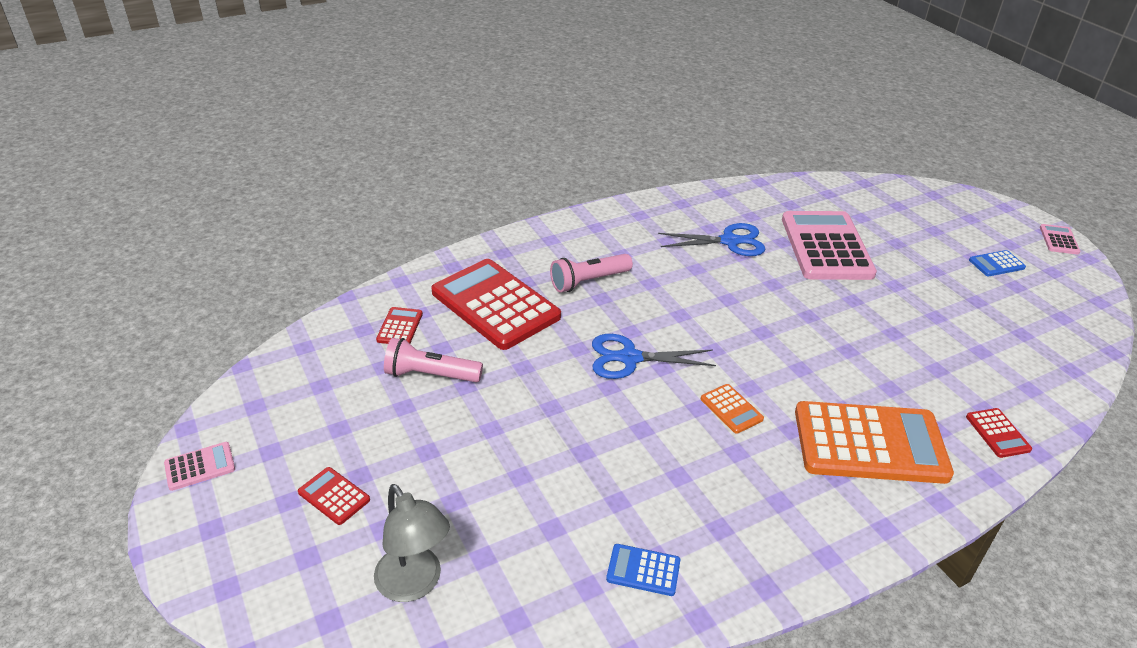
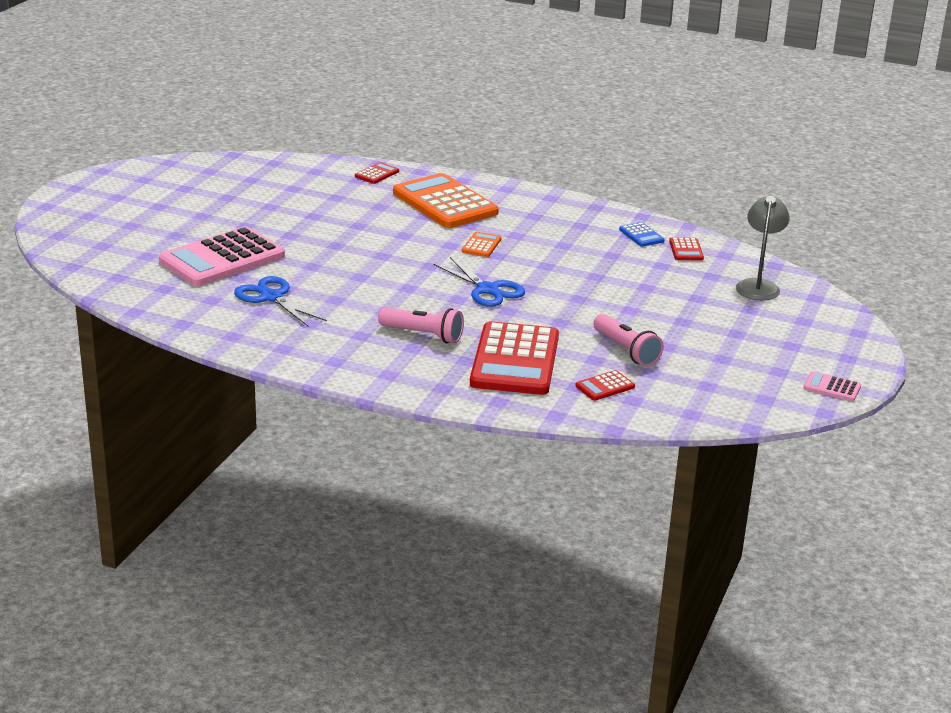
camera: 130 degrees left, 10 degrees down
(334, 496) = (762, 333): red calculator -> red calculator (686, 250)
(996, 264) = (159, 197): blue calculator -> none
(1058, 240) = (85, 182): pink calculator -> none

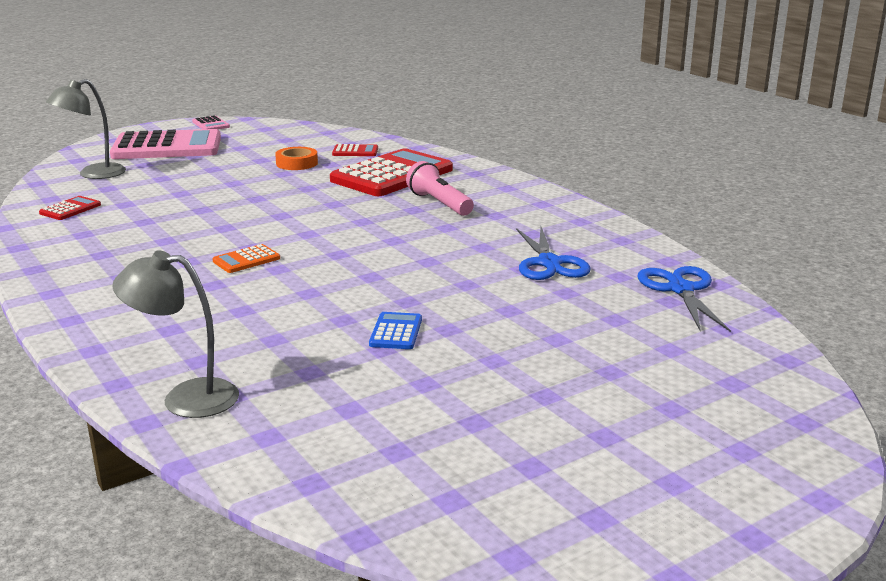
camera: 145 degrees left, 5 degrees down
(222, 259) = (569, 319): pink calculator -> pink calculator (167, 147)
(377, 174) = (185, 398): red calculator -> grey lamp
(444, 203) = (185, 320): orange calculator -> none
(488, 290) = (321, 221): blue scissors -> blue scissors (680, 289)
(626, 350) = (297, 163): pink flashlight -> orange tape
(641, 235) = (72, 230): blue calculator -> blue calculator (396, 332)

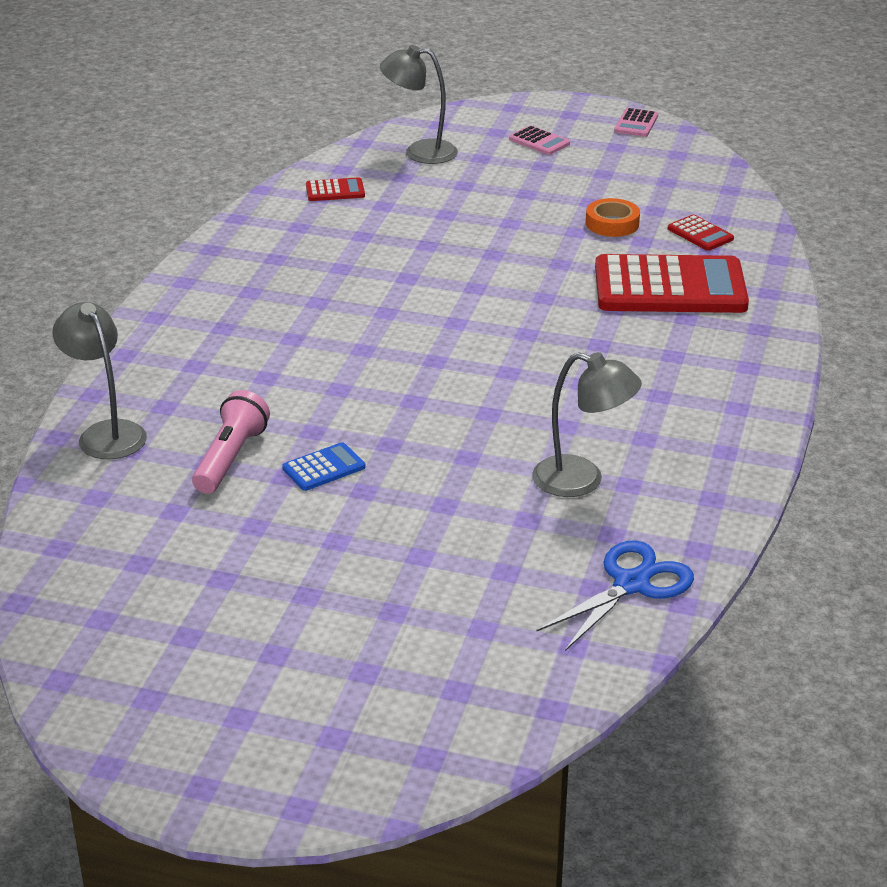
camera: 50 degrees right, 10 degrees up
(167, 147) = (539, 141): pink calculator -> pink calculator, size x0.42
(246, 260) = (358, 325): orange calculator -> none
(439, 203) = (637, 350): pink flashlight -> pink flashlight (230, 458)
(549, 263) = (582, 480): blue scissors -> grey lamp

